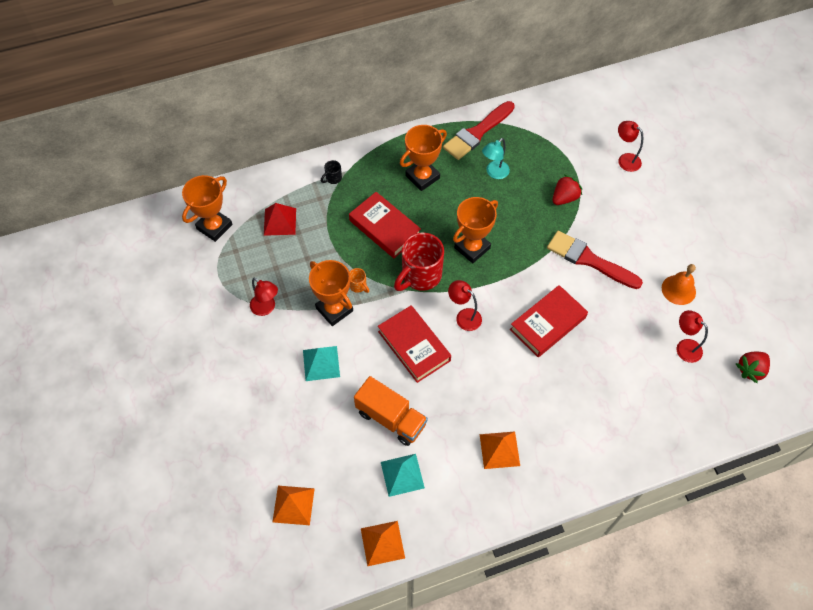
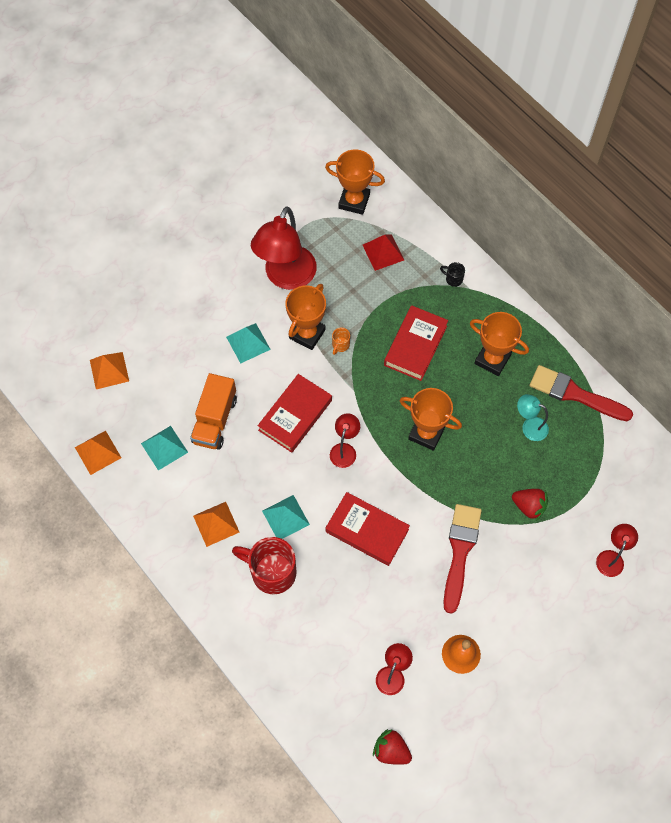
camera: 70 degrees right, 5 degrees up
(266, 308) = (286, 277): red lamp -> red lamp, size x2.06
(420, 276) = (374, 396): red mug -> red mug (271, 572)
(513, 386) = (285, 517): none -> turquoise pyramid

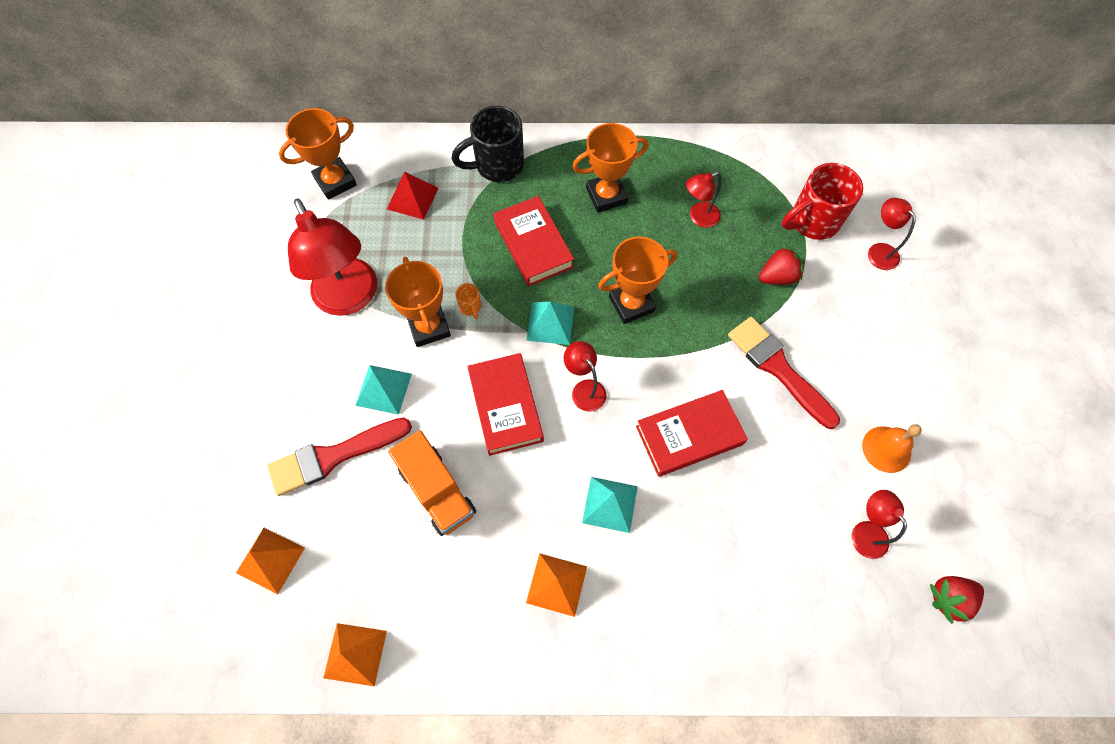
camera: 50 degrees left, 0 degrees up
(164, 447) = (419, 571): turquoise pyramid -> turquoise pyramid (550, 323)
(271, 572) = (660, 567): red mug -> red mug (812, 221)
(453, 279) = (497, 165): black mug -> black mug, size x2.33
(529, 426) = (698, 217): turquoise lamp -> red lamp
(575, 394) = (698, 161): red brush -> red brush (334, 456)

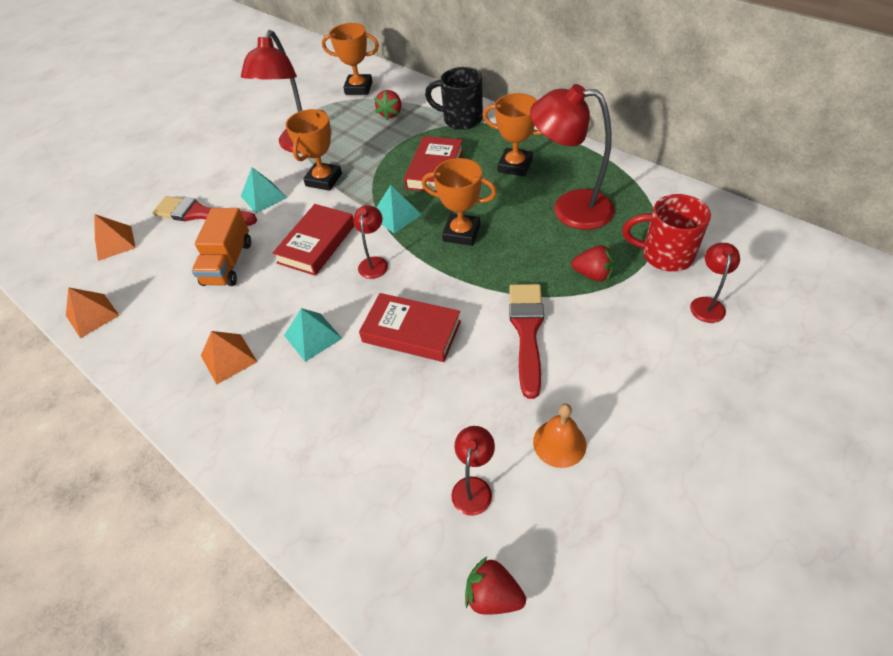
camera: 45 degrees right, 15 degrees down
(412, 198) = (391, 114): red pyramid -> red strawberry
(470, 307) = (358, 182): orange mug -> none
(698, 217) = (569, 208): red lamp -> red lamp, size x2.06

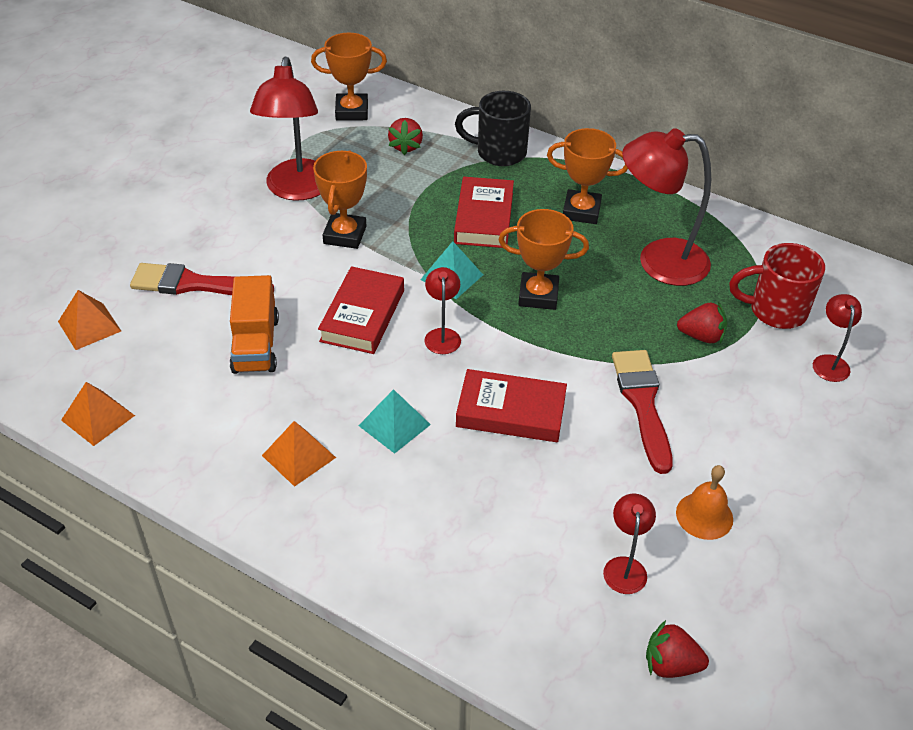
camera: 15 degrees left, 5 degrees down
(263, 197) = (272, 259): turquoise pyramid -> none

